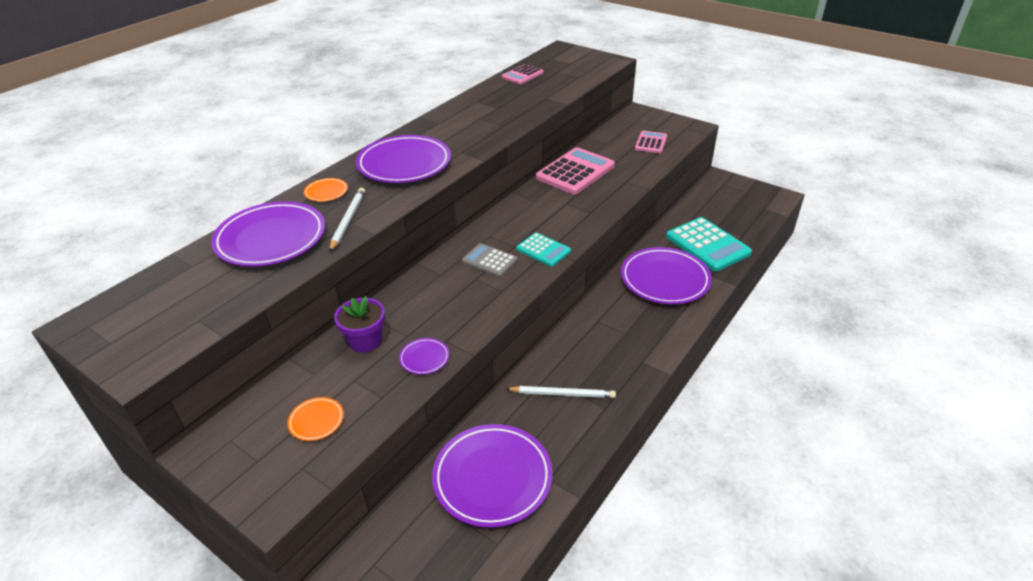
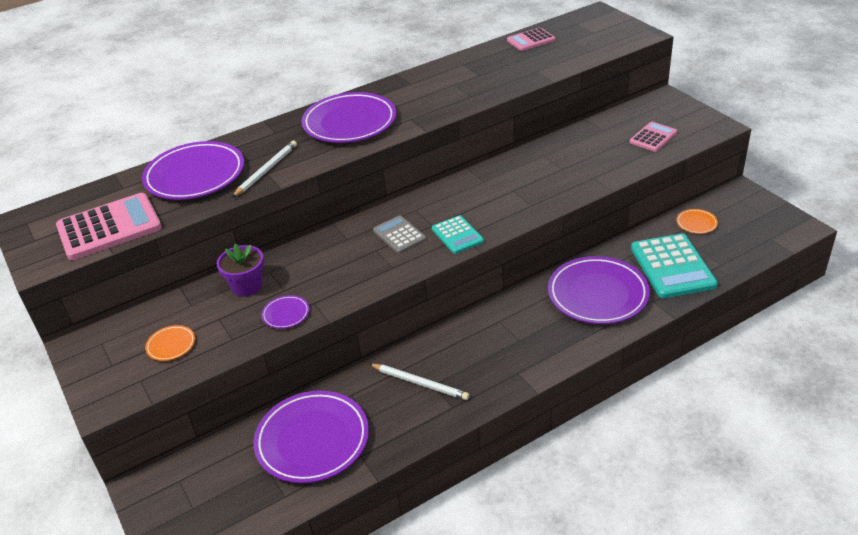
camera: 25 degrees right, 0 degrees up
(326, 192) = (265, 139): orange plate -> orange plate (696, 223)
(575, 172) = (546, 157): pink calculator -> pink calculator (109, 227)

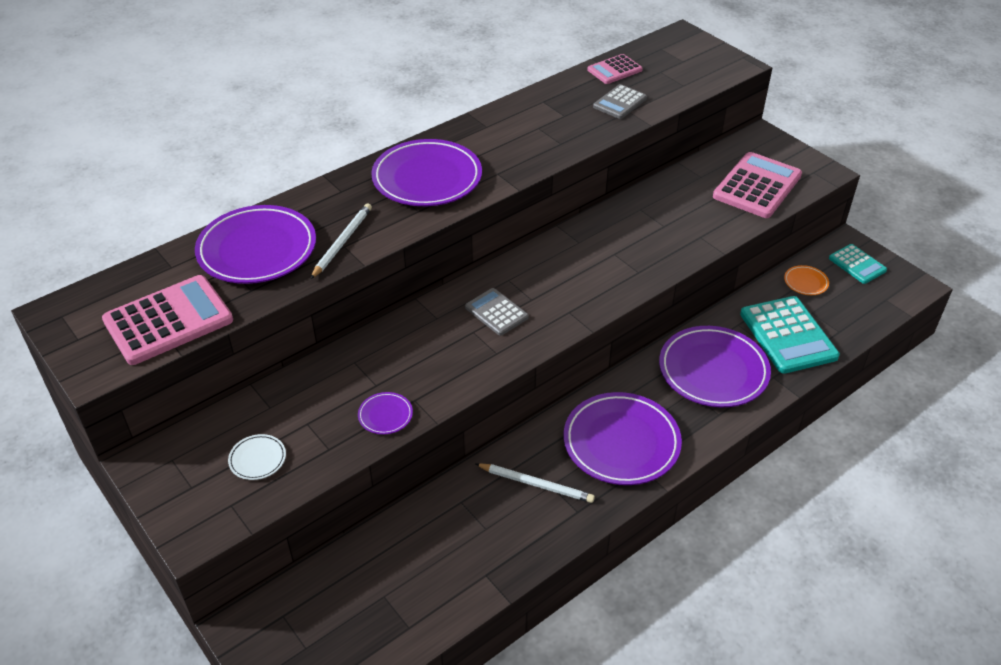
camera: 10 degrees left, 5 degrees up
(171, 345) = (257, 459): orange plate -> white plate
(247, 286) = (331, 381): purple flower pot -> none
(312, 440) = (427, 559): purple plate -> purple plate (621, 442)
(457, 235) = (562, 311): turquoise calculator -> turquoise calculator (857, 264)
(530, 64) = (620, 102): none -> grey calculator
(653, 137) = (757, 186): pink calculator -> pink calculator, size x1.77

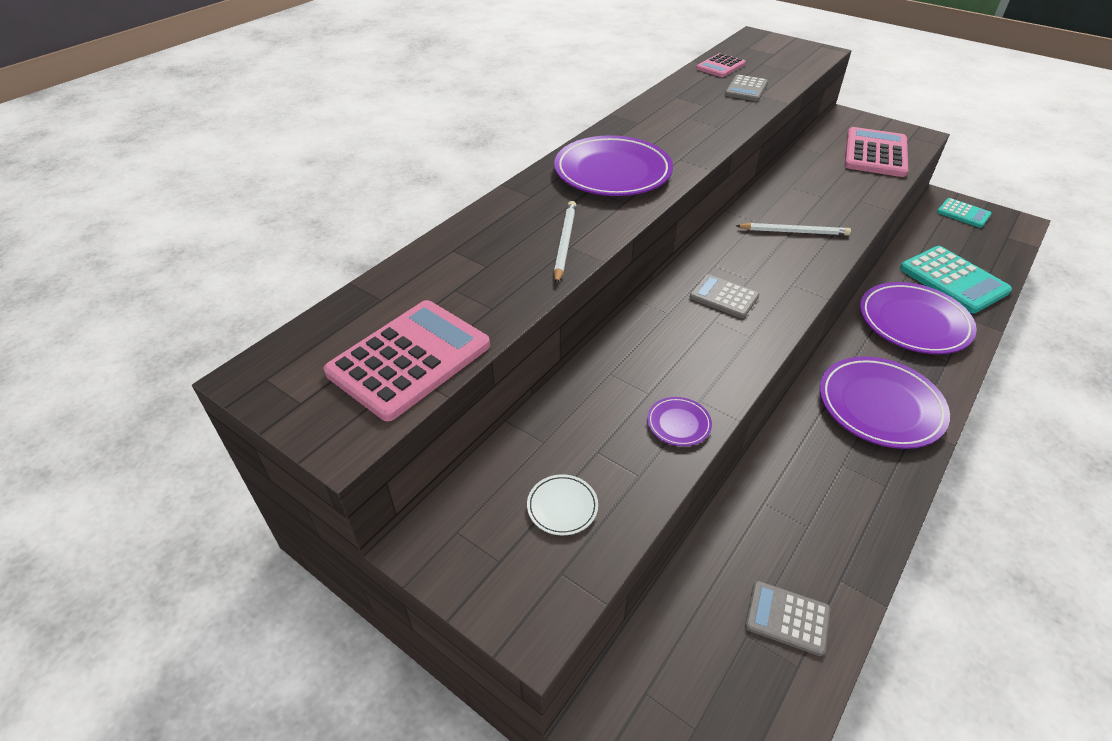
camera: 15 degrees left, 0 degrees up
(257, 250) = (473, 265): purple plate -> none
(423, 591) = (787, 618): none -> grey calculator
(536, 484) = (828, 466): white pencil -> white pencil (794, 232)
(805, 282) = (934, 234): orange plate -> none

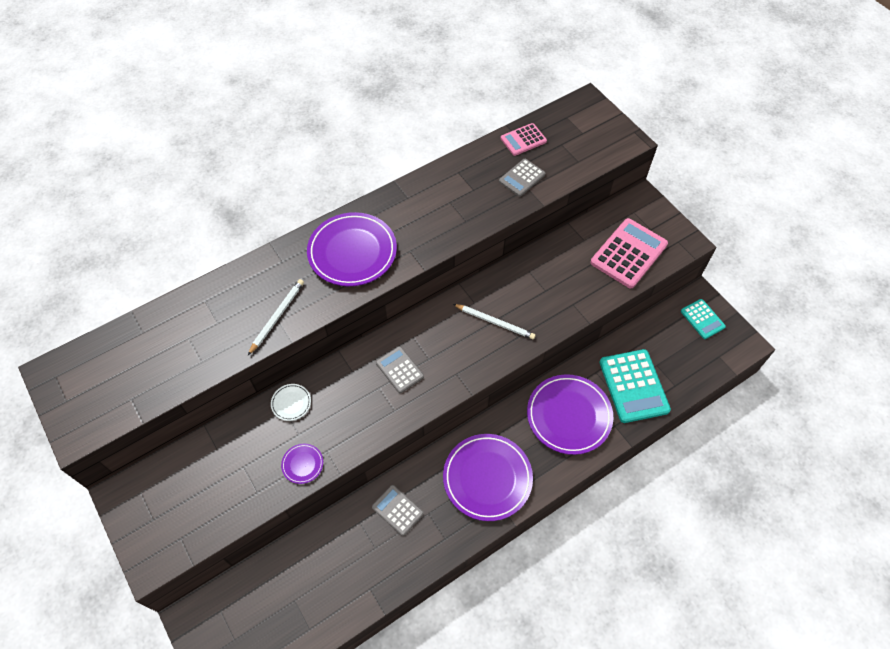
camera: 20 degrees right, 15 degrees up
(409, 359) = (135, 388): pink calculator -> none
(562, 507) = (203, 497): white plate -> white plate (291, 403)
(787, 618) = (322, 599): grey calculator -> grey calculator (397, 510)

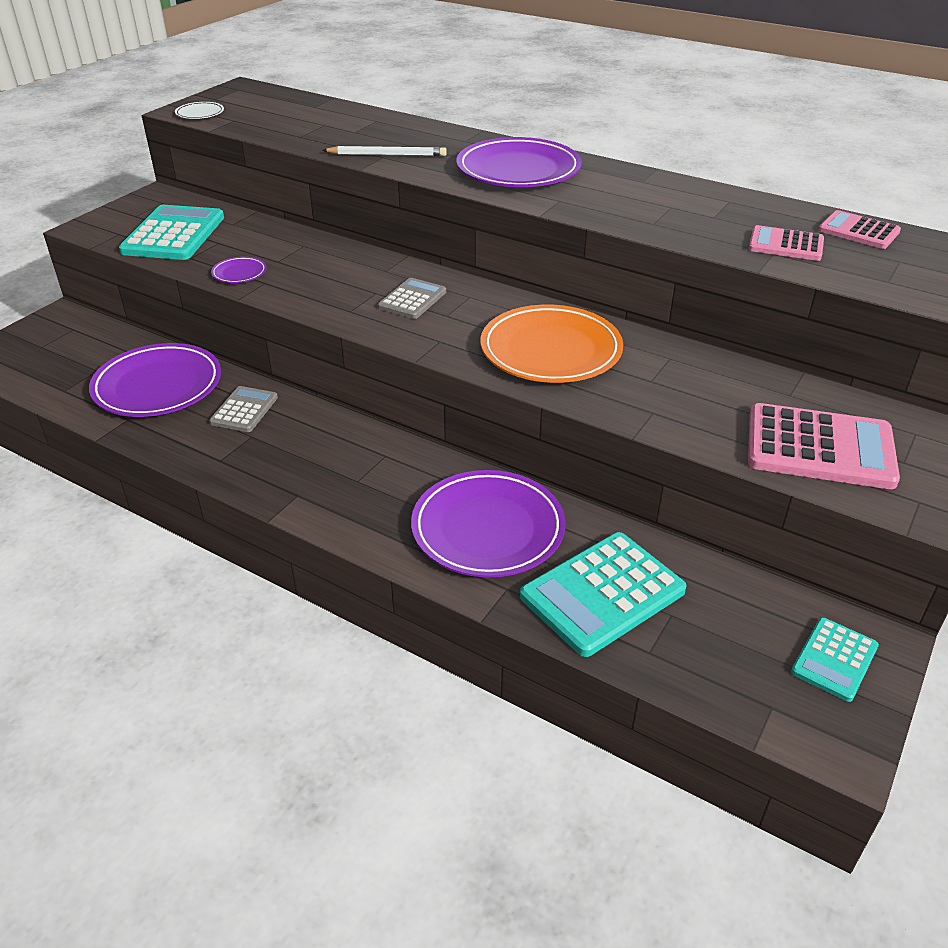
camera: 65 degrees right, 20 degrees down
(209, 496) = (174, 234): none -> turquoise calculator
(291, 403) = (315, 246): white plate -> white plate (200, 113)
(487, 478) = (330, 473): purple plate -> purple plate (158, 386)
(495, 322) = (550, 351): white pencil -> orange plate
(522, 178) = (785, 245): grey calculator -> pink calculator

